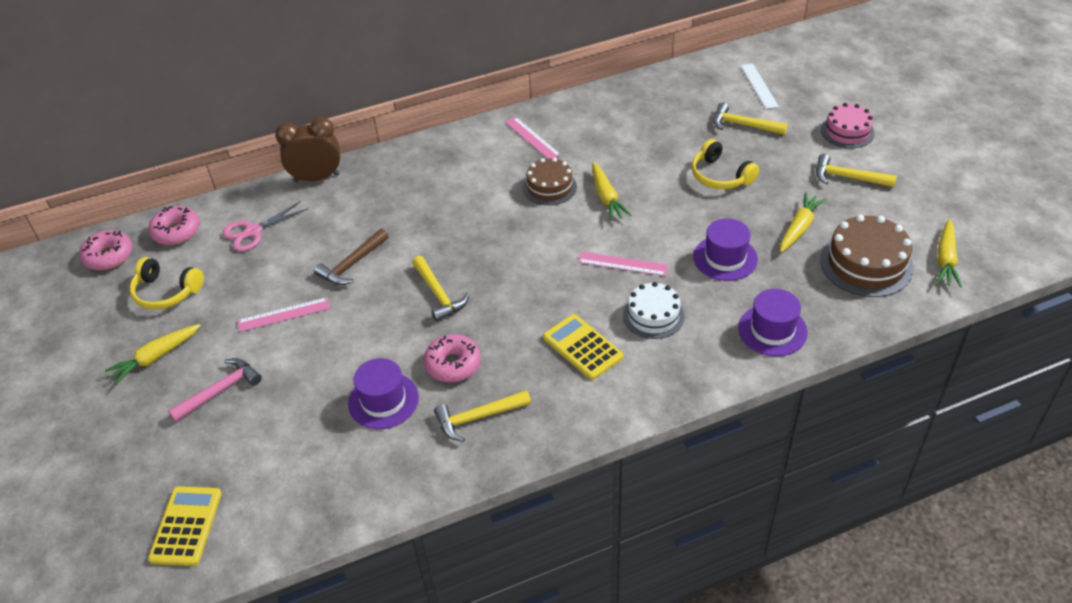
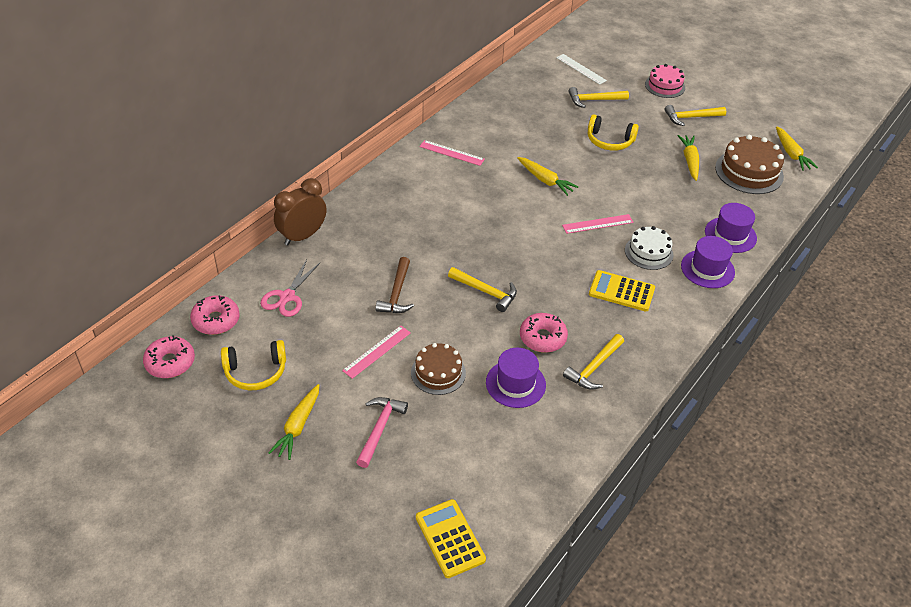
camera: 35 degrees left, 0 degrees up
(549, 187) = (497, 185): brown cake -> brown cake (438, 373)
(725, 258) = (661, 197): purple hat -> purple hat (707, 269)

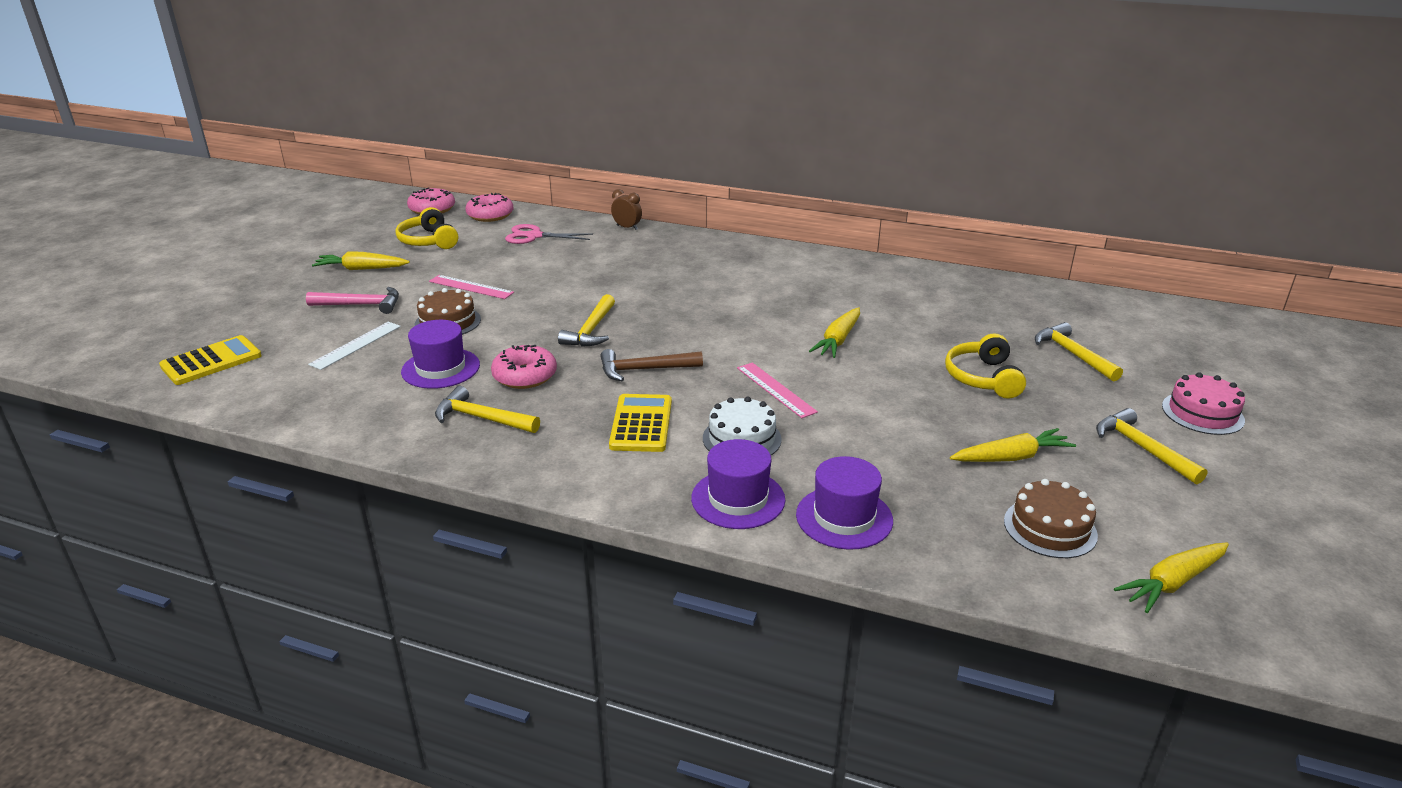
camera: 75 degrees right, 15 degrees down
(302, 236) = (627, 227): brown clock -> brown clock, size x0.54
(397, 293) = (564, 283): brown hammer -> brown hammer (644, 370)
(452, 153) = (836, 275): pink ruler -> none
(581, 69) = (1140, 335): white ruler -> white ruler (356, 345)
(749, 172) = (1050, 528): brown cake -> brown cake, size x0.66

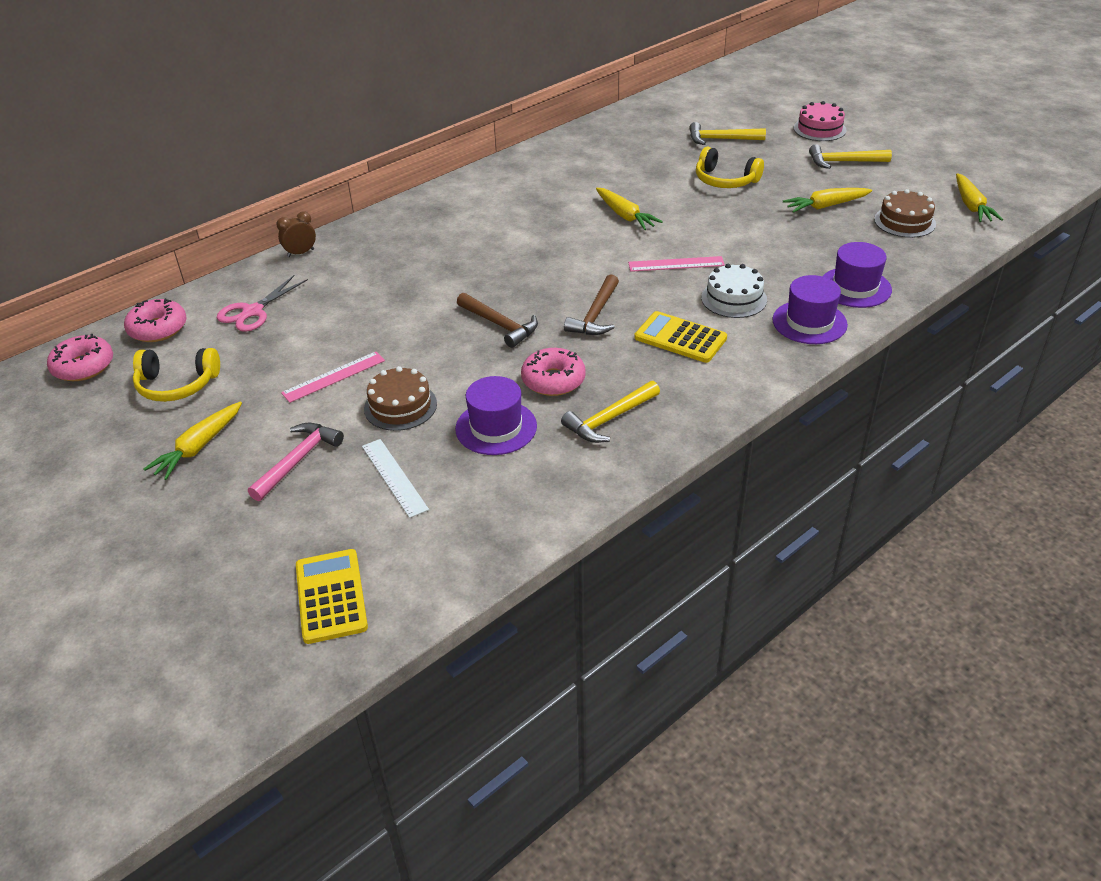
camera: 60 degrees left, 10 degrees up
(591, 330) = (500, 325): yellow hammer -> brown hammer
(1011, 457) = (825, 206): yellow carrot -> yellow carrot turned 120 degrees counterclockwise

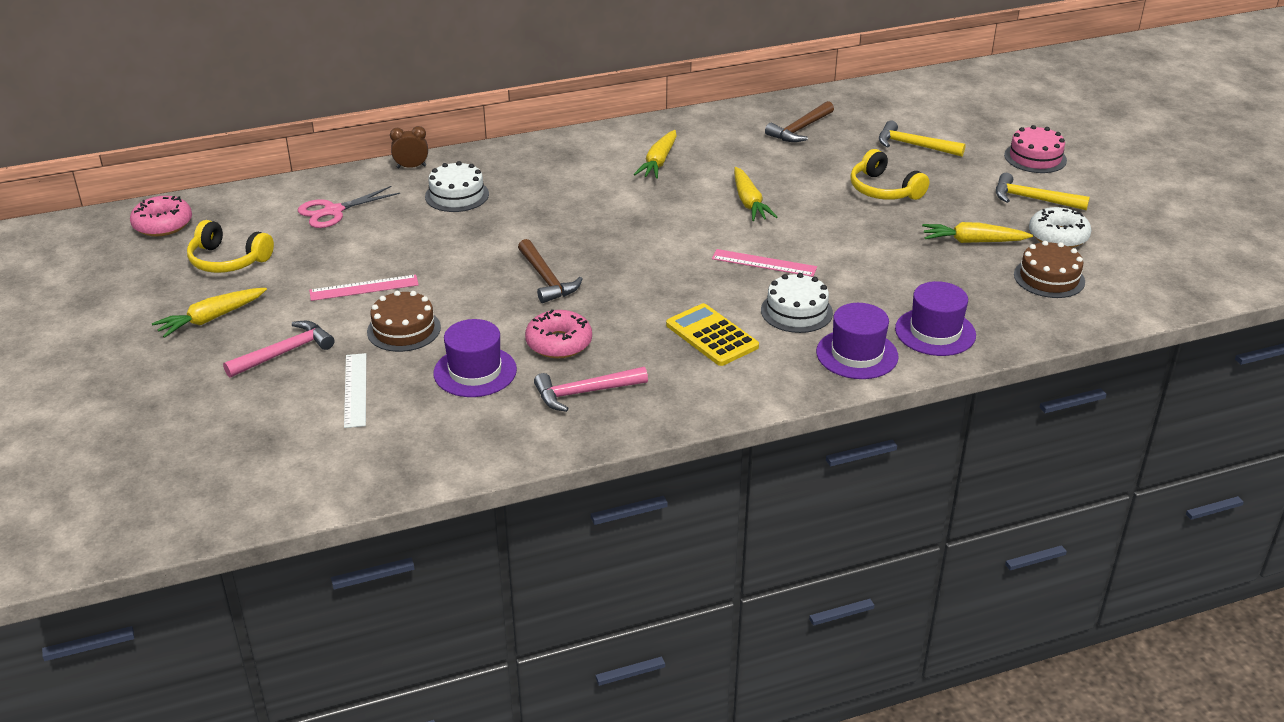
camera: 20 degrees right, 5 degrees down
(158, 329) = (244, 206): pink donut -> none
(331, 596) = (236, 473): yellow calculator -> none
(362, 269) = (457, 195): none -> white cake
(595, 315) = (645, 293): brown hammer -> brown hammer (800, 129)
(609, 419) = (584, 393): yellow hammer -> pink hammer
(885, 187) = (1058, 236): none -> white donut
(971, 206) = (1142, 279): yellow carrot -> yellow carrot (658, 162)

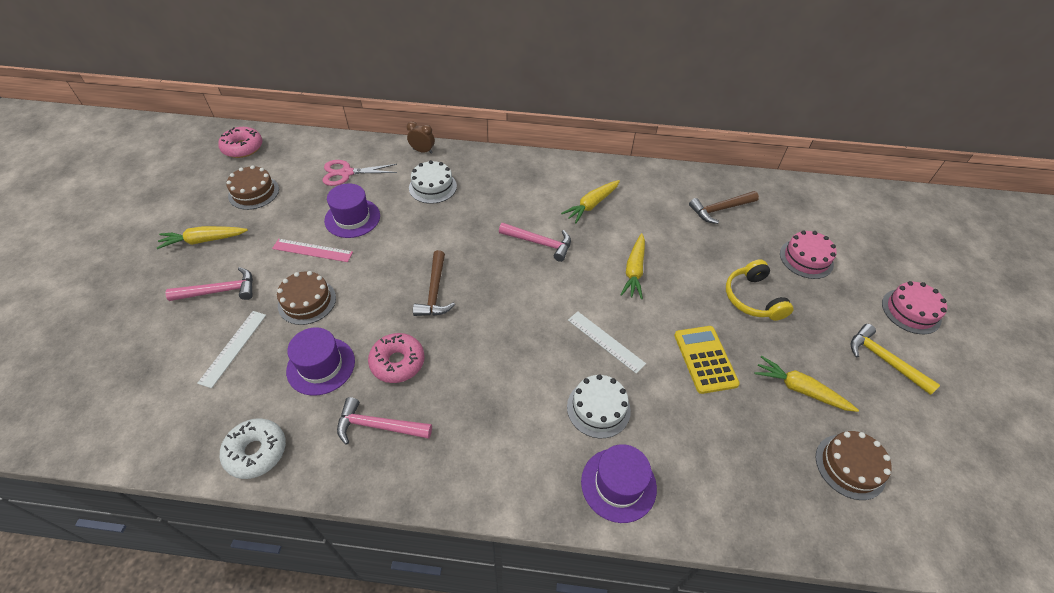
camera: 25 degrees right, 15 degrees up
(228, 260) = (254, 192): yellow headphones -> brown cake
(628, 208) = (540, 243): none -> pink hammer
(712, 336) = (514, 406): yellow calculator -> yellow calculator (705, 359)
(764, 263) = (605, 341): pink ruler -> white ruler
(914, 145) = (806, 258): yellow hammer -> pink cake
(935, 332) = (704, 488): purple hat -> purple hat (352, 218)
(1058, 236) = (885, 416): white donut -> white donut (256, 452)

